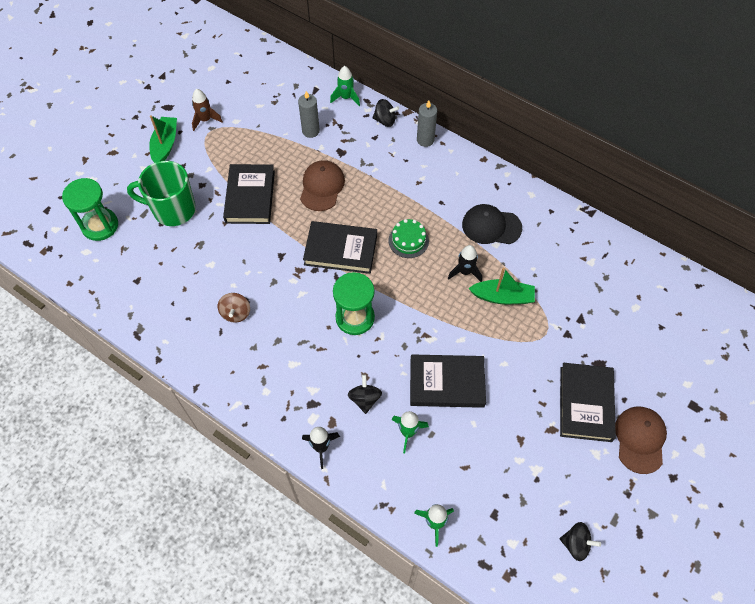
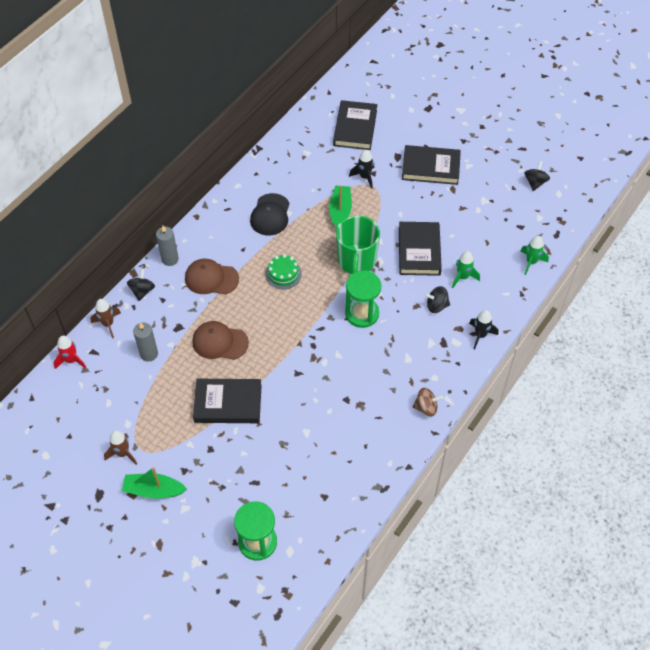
camera: 90 degrees left, 5 degrees down
(173, 210) = (240, 473): green mug -> green mug (356, 262)
(236, 313) = (359, 406): brown spinning top -> brown spinning top (426, 407)
(306, 75) = (71, 360): none -> red rocket
(340, 249) = (292, 325): black book -> black book (355, 128)
(346, 97) = (108, 324): green rocket -> brown rocket
(465, 272) = (316, 235): black rocket -> black rocket (364, 177)
(640, 439) = (456, 140): brown cap -> brown cap (211, 278)

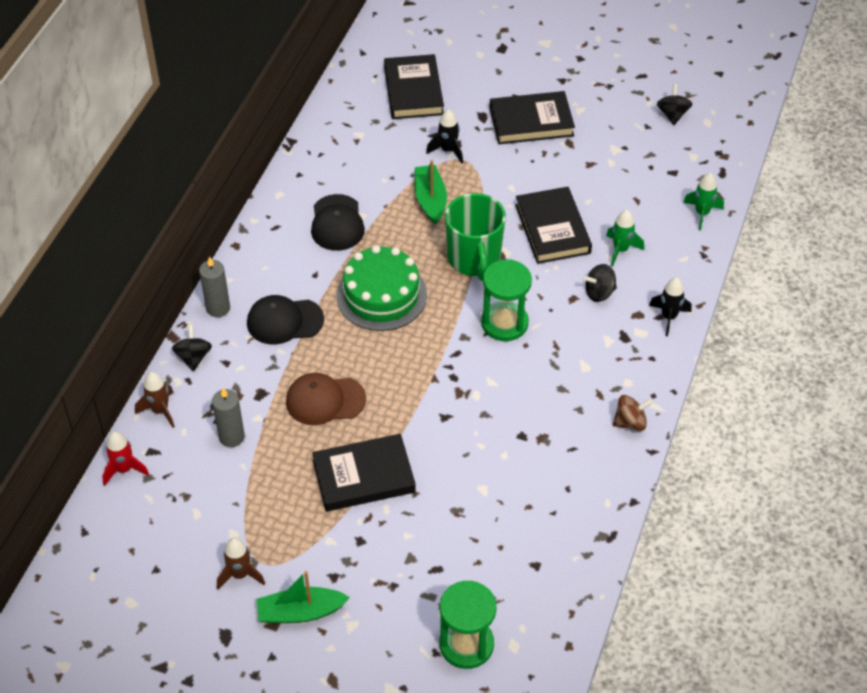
camera: 15 degrees left, 5 degrees down
(211, 278) = (284, 321): brown cap -> black cap
(283, 274) = (381, 295): green cake -> green cake, size x1.78

